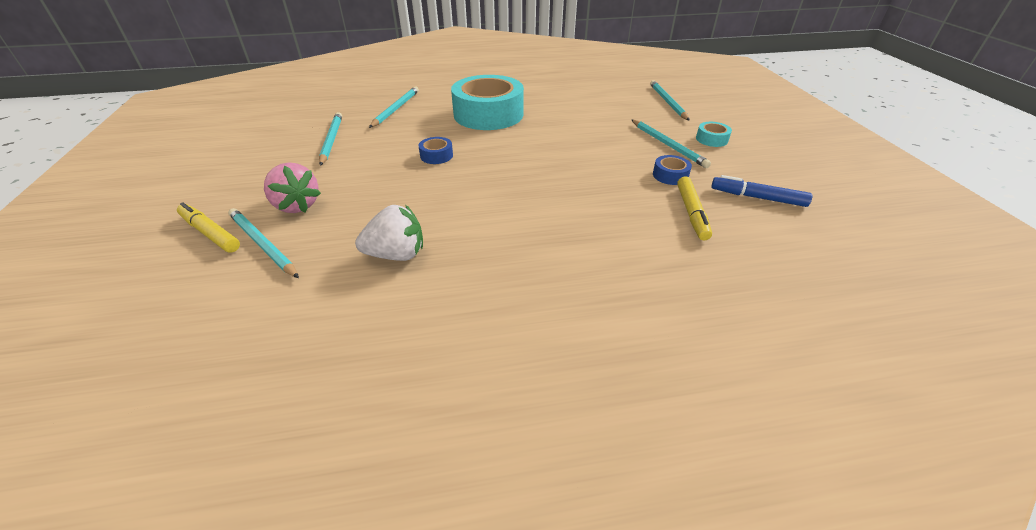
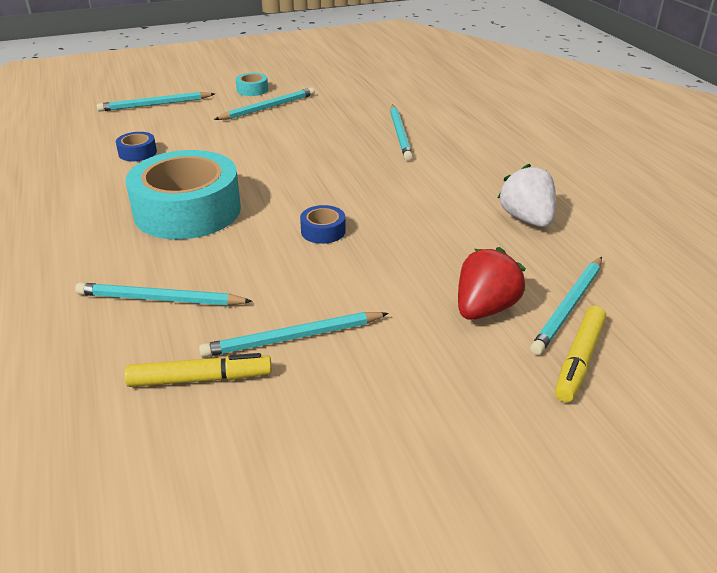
camera: 100 degrees left, 5 degrees down
(297, 205) = (484, 309): pink strawberry -> red strawberry
(602, 208) = (400, 134): none -> turquoise pencil
(670, 175) = (330, 108): blue tape -> blue tape (137, 152)
(692, 213) = (390, 103): yellow marker -> yellow marker (200, 379)
(757, 198) = (356, 81): blue marker -> none

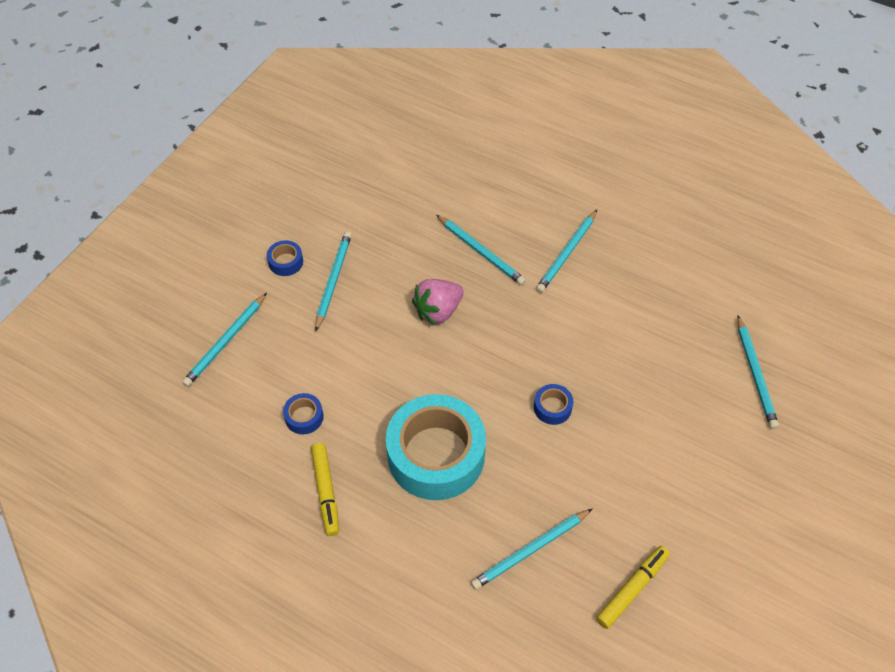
camera: 40 degrees left, 20 degrees up
(252, 90) = (286, 262): turquoise tape -> blue tape
(292, 338) = (643, 517): turquoise pencil -> turquoise pencil (567, 253)
(317, 147) = (438, 311): none -> pink strawberry
(484, 309) = (716, 410): red strawberry -> none
(526, 219) = (661, 302): white strawberry -> none
(579, 360) = (796, 416): yellow marker -> yellow marker (326, 491)

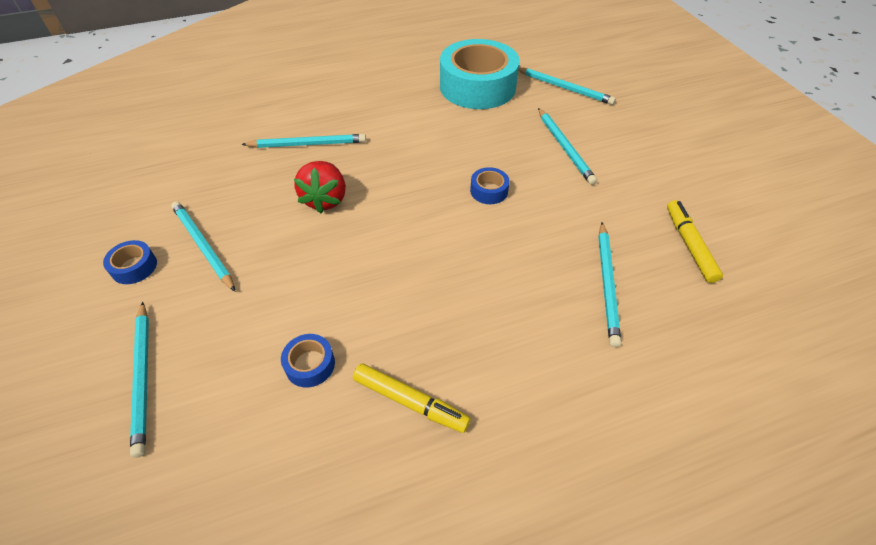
camera: 50 degrees left, 5 degrees down
(436, 455) = (457, 288): turquoise tape -> turquoise tape (477, 86)
(438, 311) = (325, 199): pink strawberry -> red strawberry
(567, 253) = (370, 106): turquoise pencil -> turquoise pencil (565, 148)

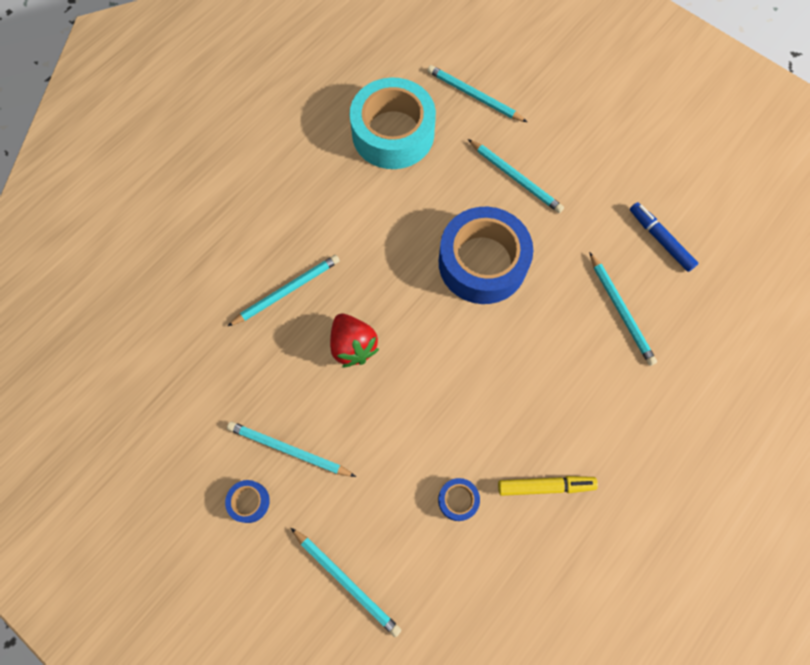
camera: 30 degrees left, 20 degrees up
(489, 191) = (482, 262): blue tape -> blue tape, size x2.47
(564, 88) = (474, 96): turquoise pencil -> turquoise pencil turned 150 degrees counterclockwise
(689, 245) = (660, 240): yellow marker -> blue marker

